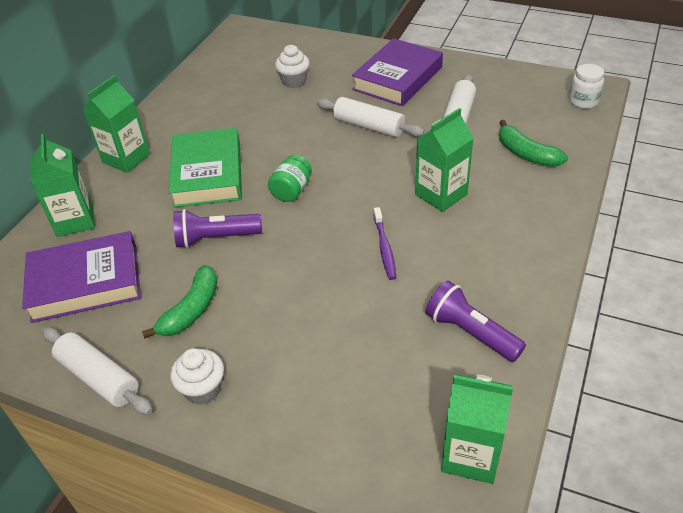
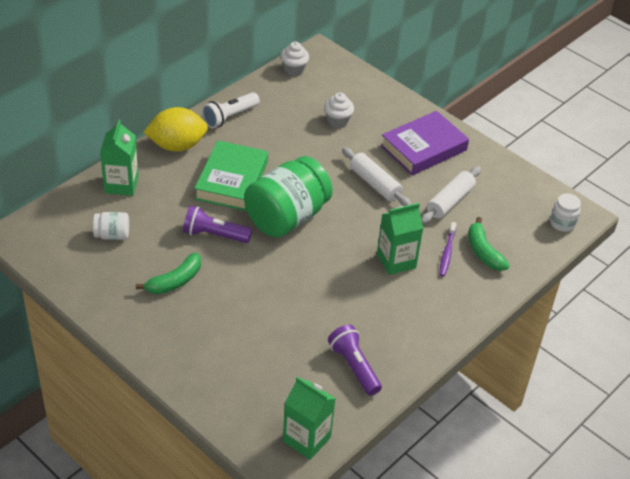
camera: 15 degrees right, 0 degrees up
(86, 282) = (112, 235): purple book -> white jar
(99, 378) = (97, 304): white rolling pin -> none
(126, 158) = (177, 146): green carton -> yellow lemon
(174, 112) = (229, 117): none -> white flashlight
(203, 389) = (159, 336): white cupcake -> white cupcake (294, 70)
(291, 191) = (287, 217): green jar -> green jar, size x2.25
(384, 247) = (330, 286): purple toothbrush -> purple toothbrush (447, 252)

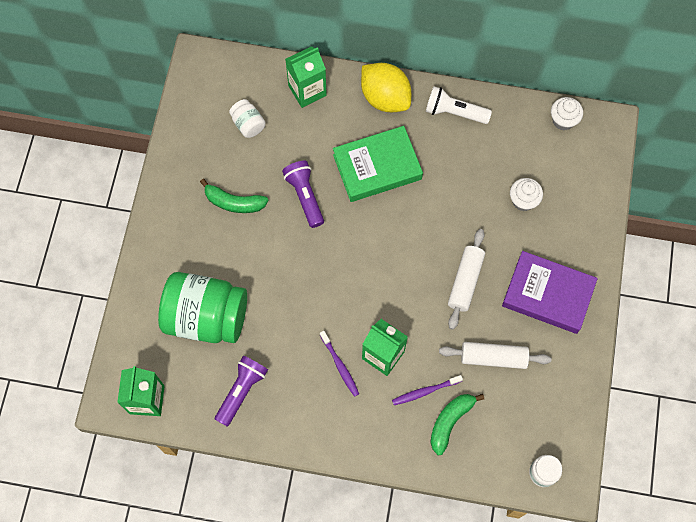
camera: 60 degrees right, 25 degrees up
(287, 217) = (367, 237): green jar -> green jar (206, 317)
(383, 291) = (340, 365): none -> purple toothbrush

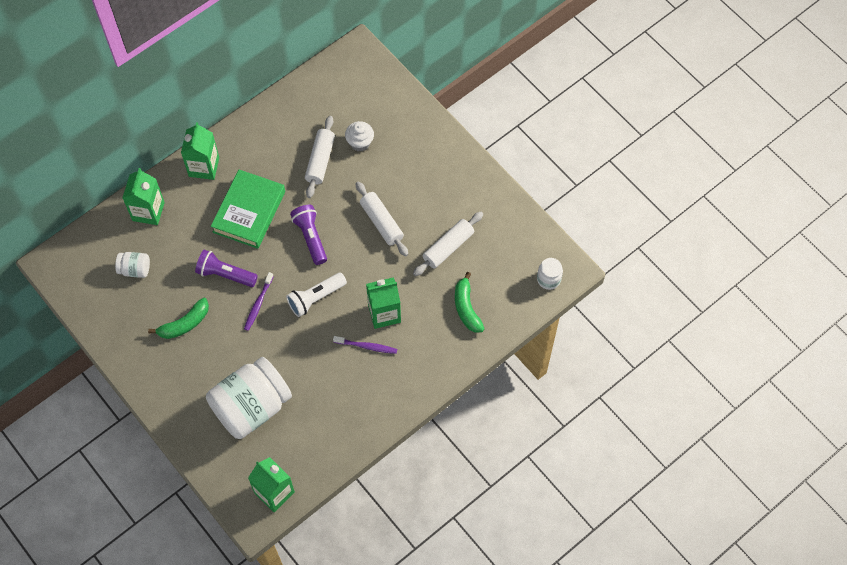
camera: 50 degrees left, 5 degrees down
(206, 317) = (251, 407): green jar -> white jar
(241, 391) = (326, 424): purple flashlight -> purple flashlight (311, 237)
(385, 98) = (204, 167): yellow lemon -> green carton
(425, 391) = (433, 307): purple toothbrush -> purple toothbrush (258, 304)
(454, 112) = (257, 133): white flashlight -> white flashlight (315, 298)
(476, 183) = (320, 161): none -> white rolling pin
(547, 294) = (436, 181): purple book -> none
(563, 120) = (328, 74): white cupcake -> none

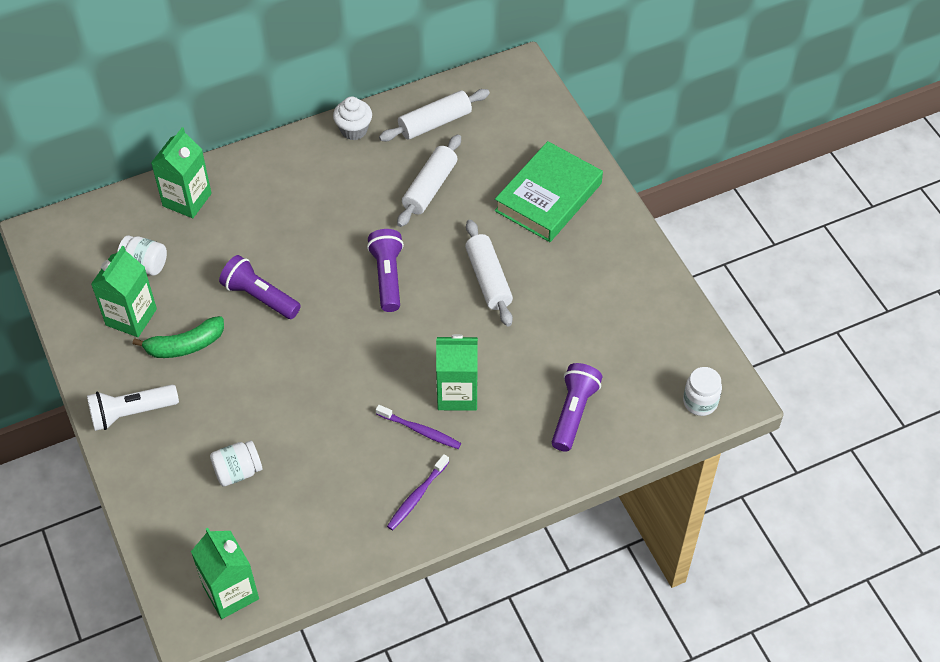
camera: 15 degrees right, 10 degrees down
(204, 167) = (276, 163): green carton -> green carton (131, 317)
(249, 212) = (317, 228): green book -> green book (548, 197)
(251, 407) = (238, 471): white jar -> white jar, size x0.44
(258, 304) = (291, 343): purple toothbrush -> purple toothbrush (417, 496)
(315, 298) = (370, 353): white flashlight -> white flashlight (131, 413)
(360, 143) = (489, 177): white cupcake -> white cupcake (354, 130)
(448, 247) = (570, 330): white rolling pin -> white rolling pin (435, 123)
(466, 308) = (573, 412): green banana -> purple flashlight

